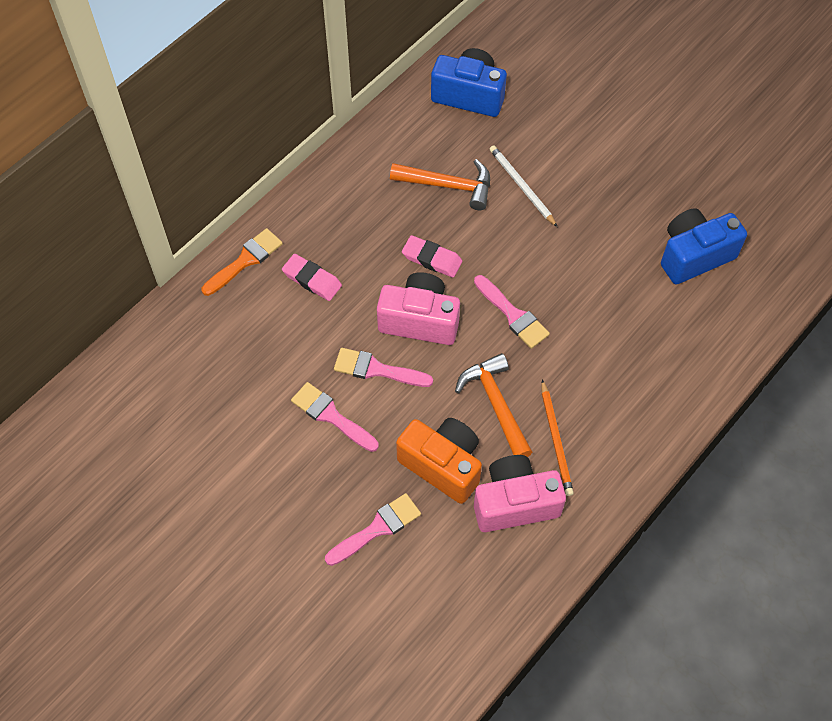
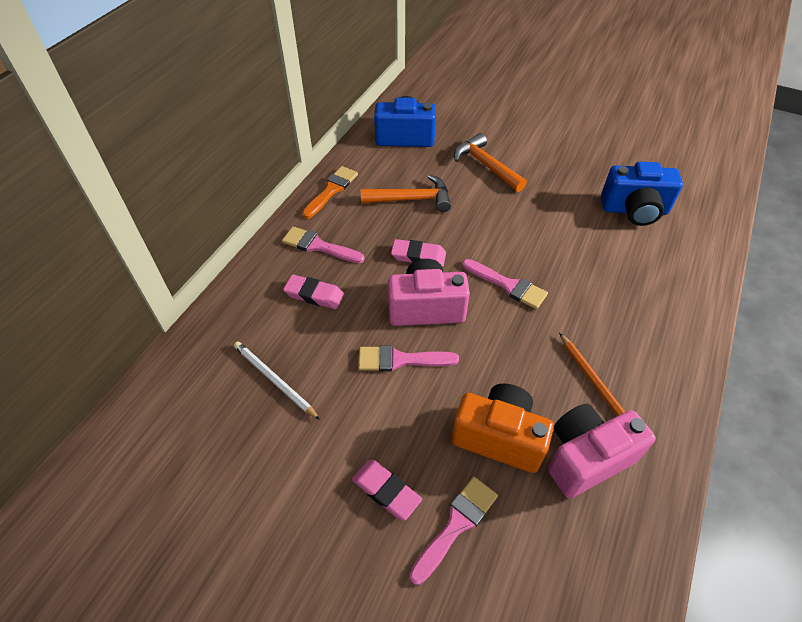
camera: 15 degrees left, 10 degrees down
(245, 260) = (246, 291): orange brush -> orange brush (331, 190)
(326, 486) = (386, 491): none -> pink eraser
(331, 416) = (369, 415): pink brush -> pink brush (318, 246)
(496, 404) = (526, 365): orange hammer -> orange hammer (486, 165)
(521, 186) = (472, 189): white pencil -> white pencil (274, 380)
(694, 256) = (634, 210): blue camera -> blue camera turned 135 degrees counterclockwise

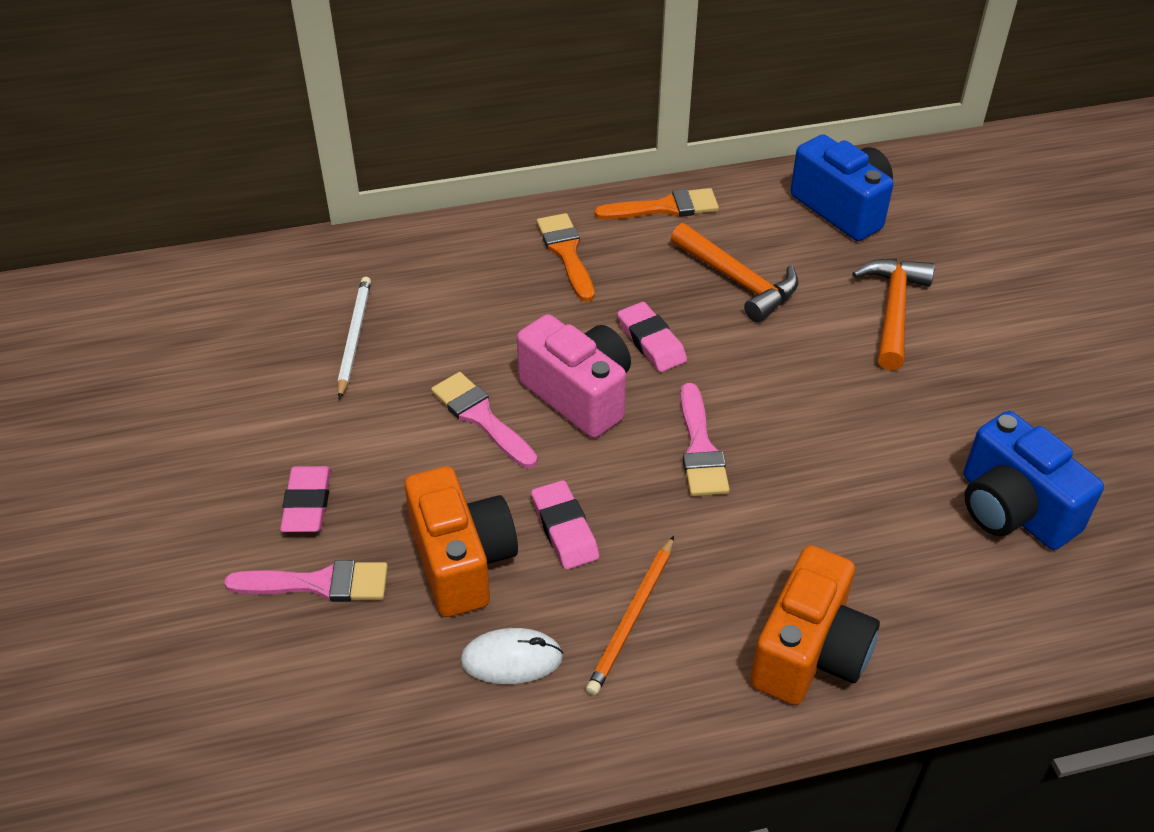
camera: 50 degrees right, 5 degrees down
(314, 294) = (494, 294): pink eraser -> pink eraser (564, 529)
(318, 246) = (566, 253): pink brush -> orange brush
(586, 458) = (511, 659): pink camera -> white mouse
(667, 330) = (809, 652): none -> orange camera

